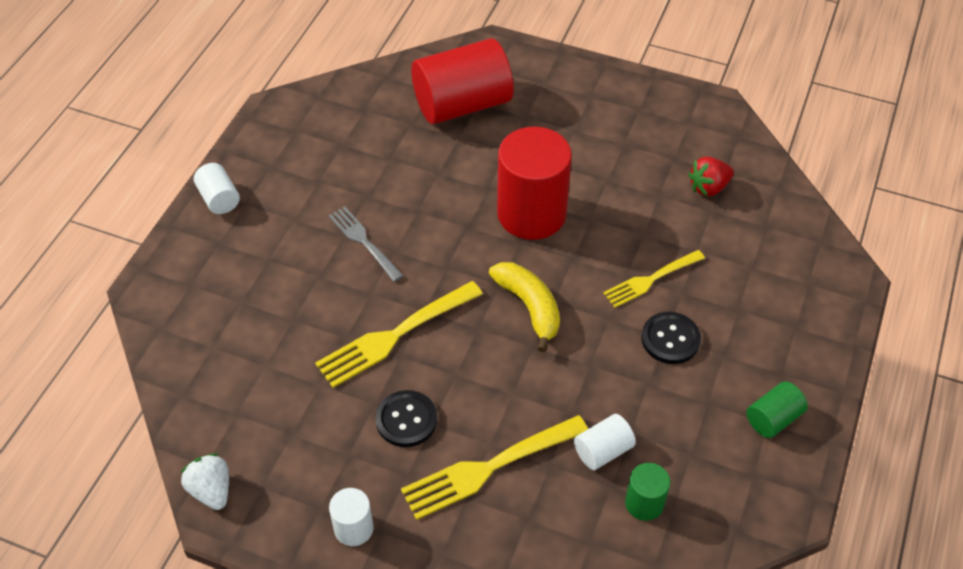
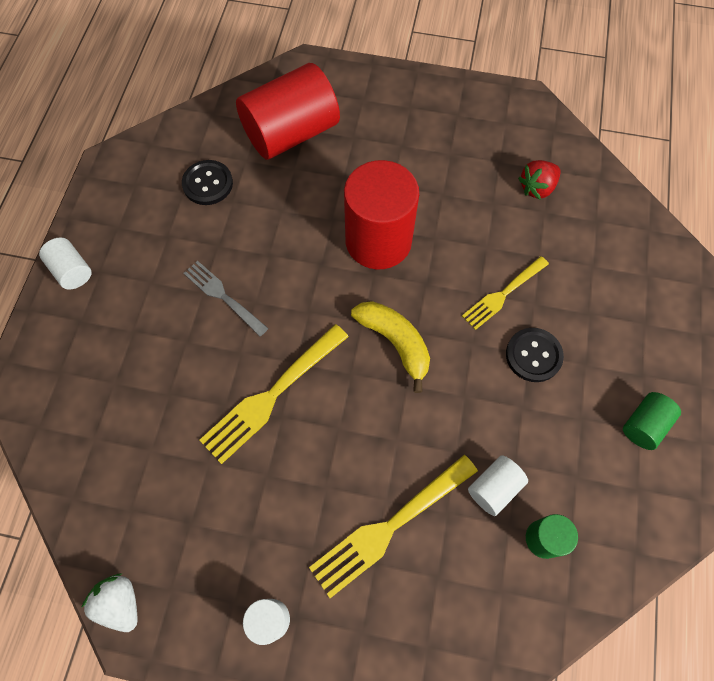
camera: 10 degrees left, 15 degrees up
(406, 420) = (300, 487): black button -> black button (208, 184)

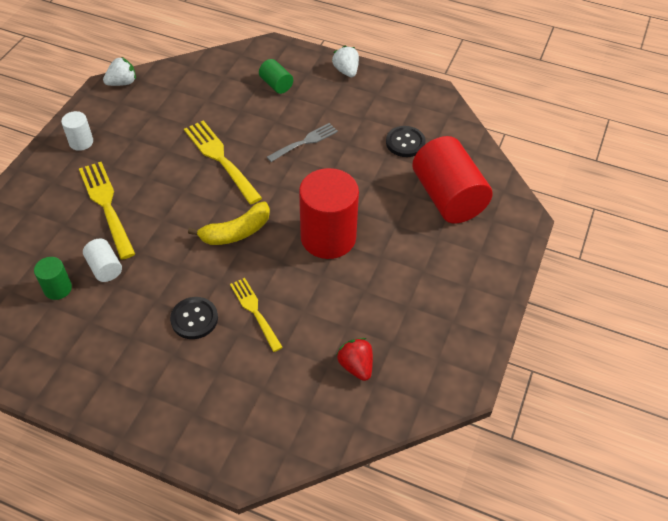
camera: 100 degrees right, 15 degrees down
(72, 271) = (346, 71): white cylinder -> white strawberry
(644, 425) = (108, 381): green cylinder -> green cylinder (276, 84)

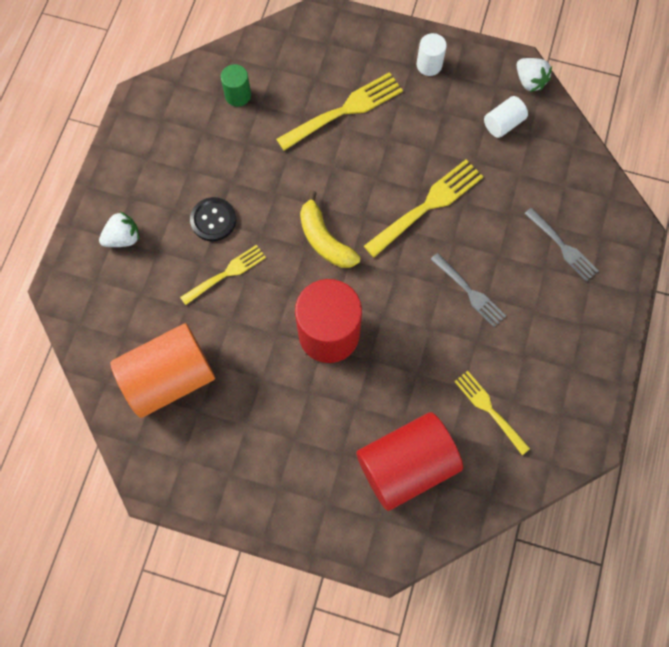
camera: 85 degrees right, 20 degrees up
(105, 268) = (266, 128): white cylinder -> white cylinder (503, 124)
(276, 84) = (562, 247): green cylinder -> grey fork
(346, 71) = (606, 327): white strawberry -> white strawberry (123, 238)
(356, 366) = (169, 377): red strawberry -> orange cylinder
(405, 142) = (489, 409): black button -> yellow fork

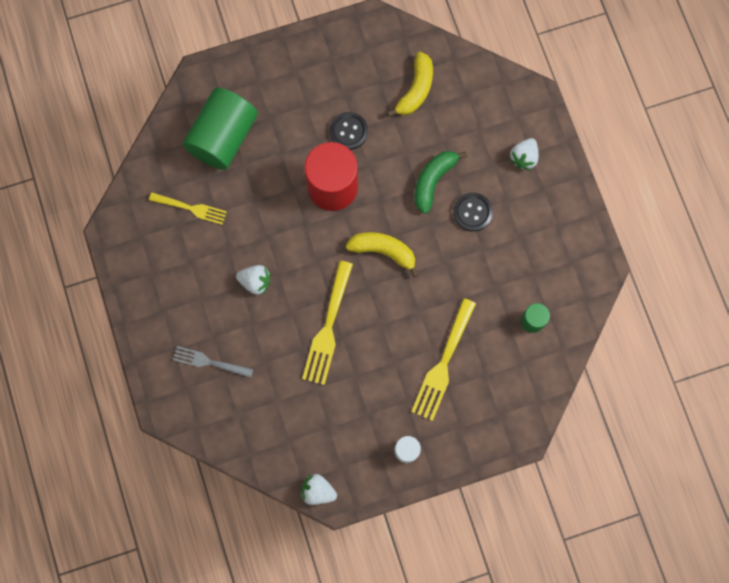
camera: 145 degrees right, 5 degrees up
(169, 377) = (416, 90): orange cylinder -> yellow banana
(226, 273) = (433, 181): yellow fork -> green banana
(271, 380) = (348, 131): none -> black button
(406, 465) = (223, 137): red cylinder -> green cylinder
(469, 292) = (255, 282): grey fork -> white strawberry
(503, 124) = (315, 436): white cylinder -> none

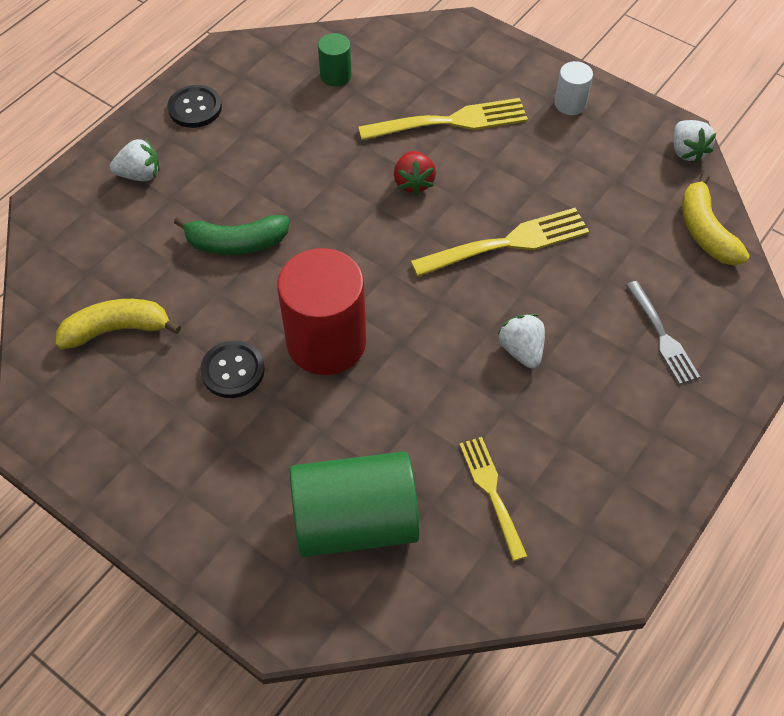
camera: 125 degrees left, 20 degrees down
(383, 251) = (367, 242): yellow banana -> yellow banana (705, 231)
(409, 307) = (413, 182): none -> red strawberry
(472, 212) = (248, 186): black button -> black button (195, 108)

